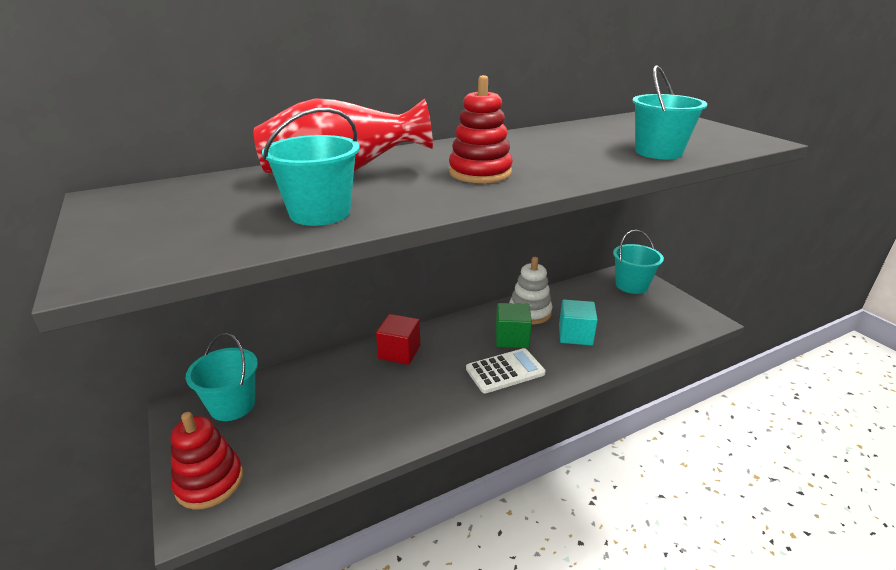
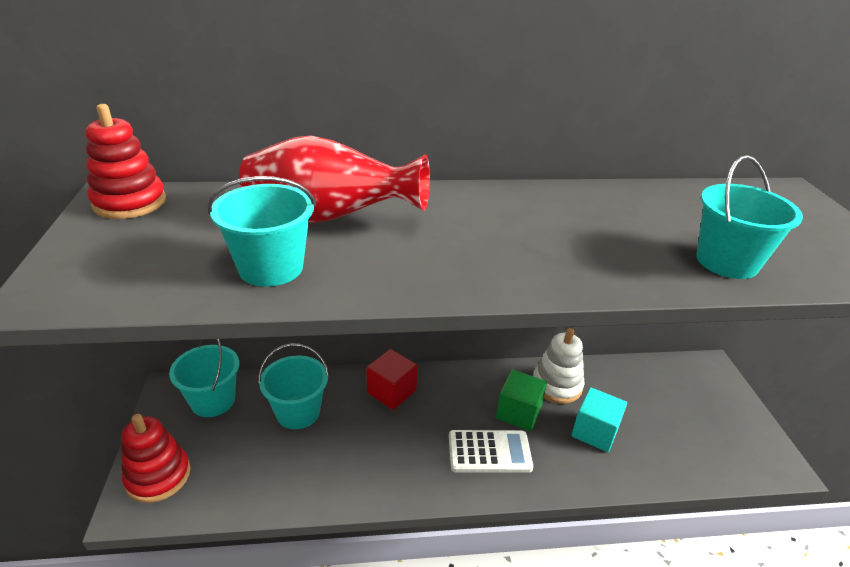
camera: 20 degrees right, 5 degrees up
(480, 173) = (476, 246): red stacking toy -> red stacking toy (129, 202)
(631, 285) = (703, 385): turquoise bucket -> turquoise bucket (298, 412)

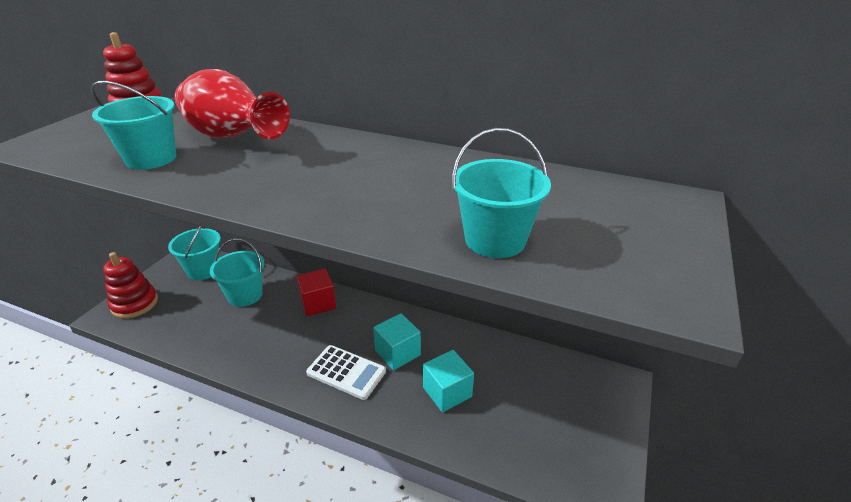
camera: 30 degrees right, 0 degrees up
(518, 412) = (397, 353): green cube -> turquoise cube
(556, 385) = (450, 344): white stacking toy -> none

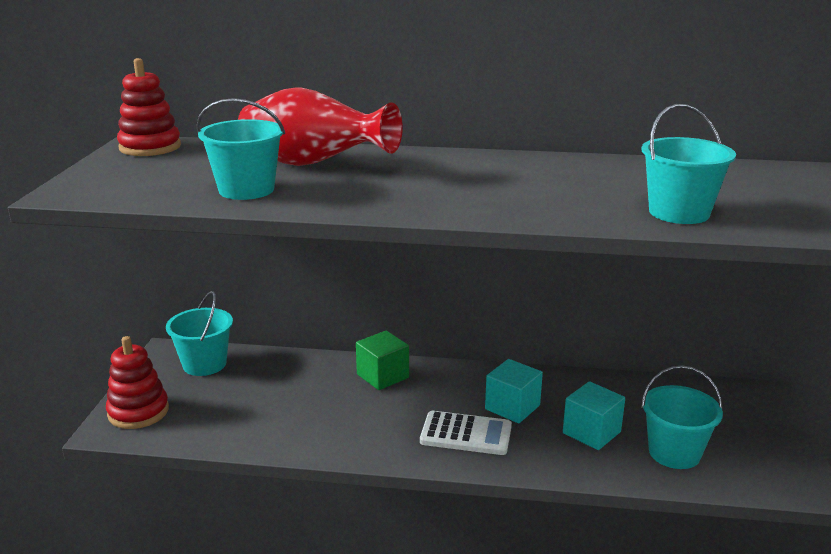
camera: 15 degrees left, 10 degrees down
(245, 295) = (282, 381): turquoise bucket -> turquoise bucket (674, 453)
(318, 303) = (382, 376): red cube -> green cube

